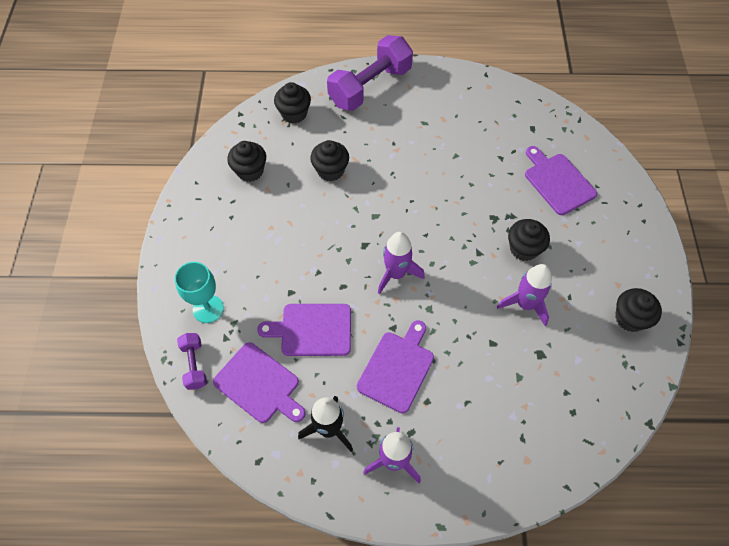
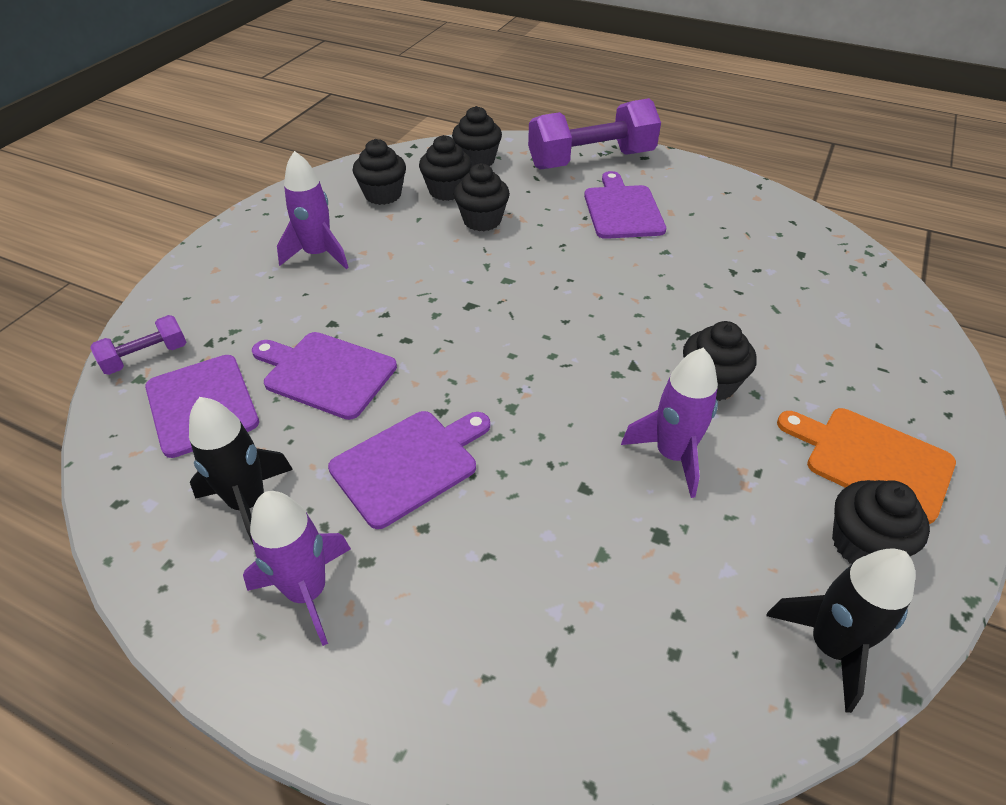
camera: 25 degrees right, 15 degrees down
(194, 365) = (146, 357): purple dumbbell -> purple dumbbell turned 45 degrees clockwise
(208, 309) = (216, 306): turquoise goblet -> none
(291, 151) = (447, 191): none -> black cupcake
(396, 274) = (491, 350): purple rocket -> purple rocket (318, 255)
(558, 182) = (812, 322): purple cutting board -> purple cutting board (622, 210)
(618, 266) = (872, 460): none -> orange cutting board
(634, 378) = (829, 646): none -> black rocket

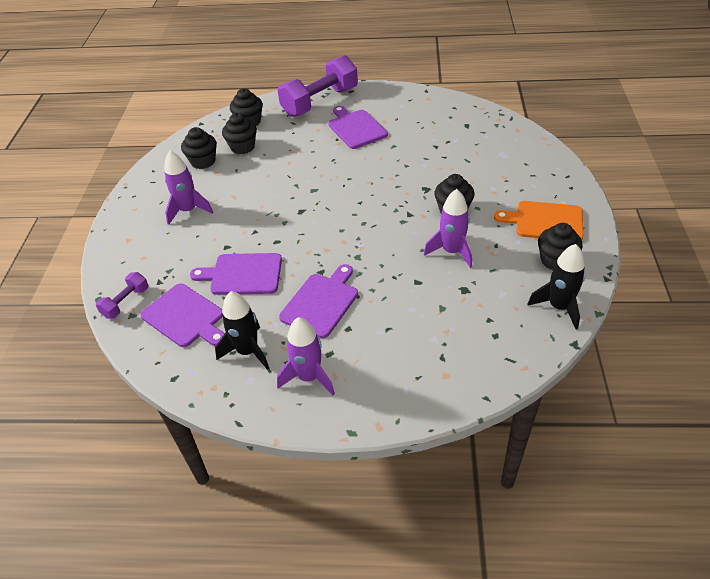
camera: 20 degrees left, 0 degrees up
(482, 220) = (276, 159): black cupcake -> none

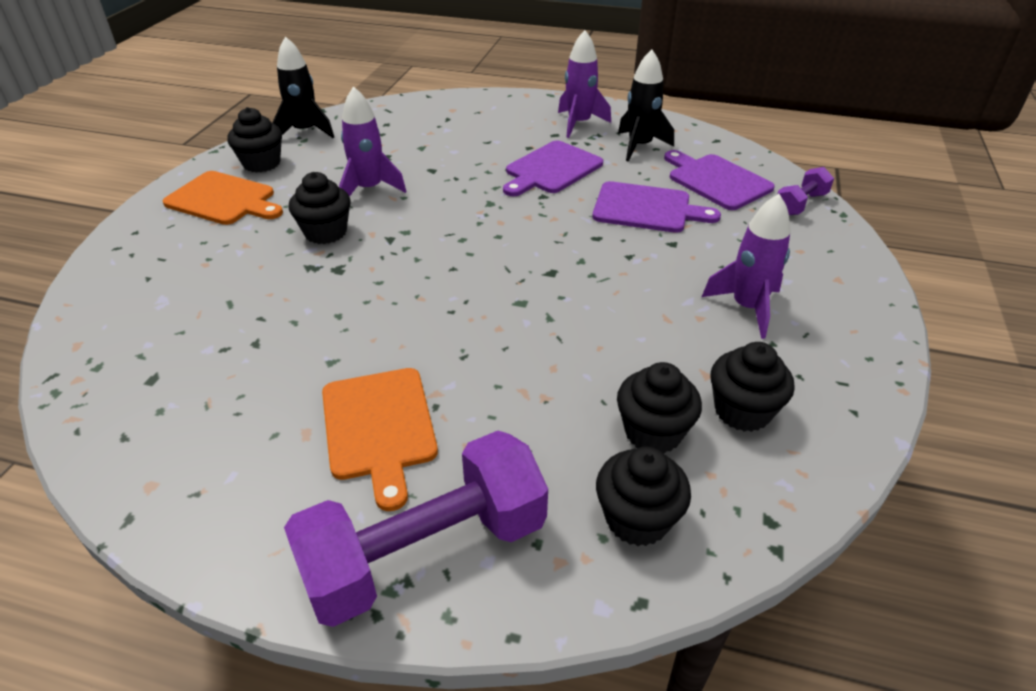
camera: 170 degrees left, 5 degrees down
(356, 128) = (379, 427): purple cutting board -> orange cutting board

